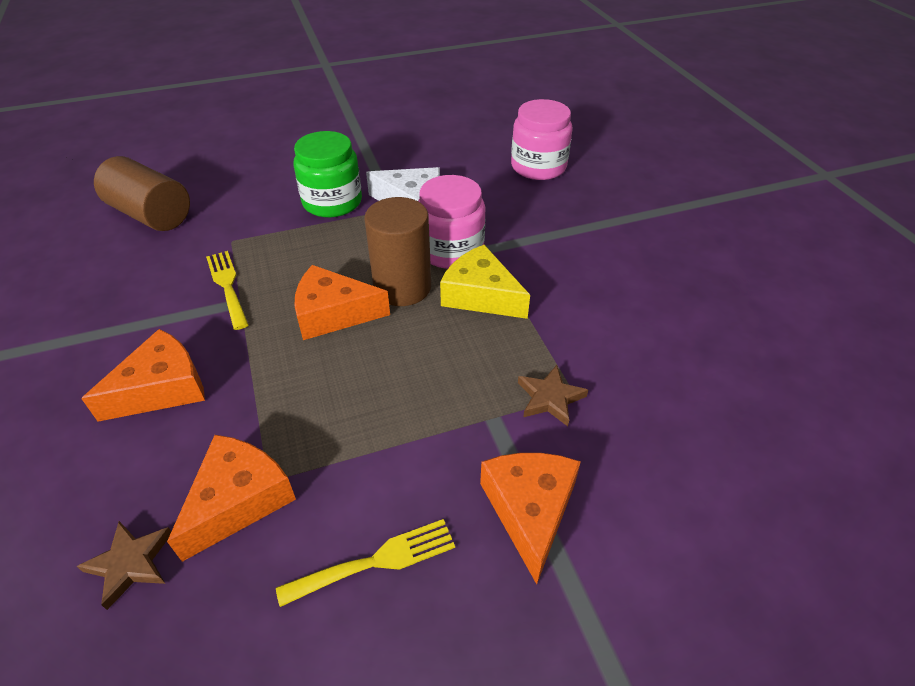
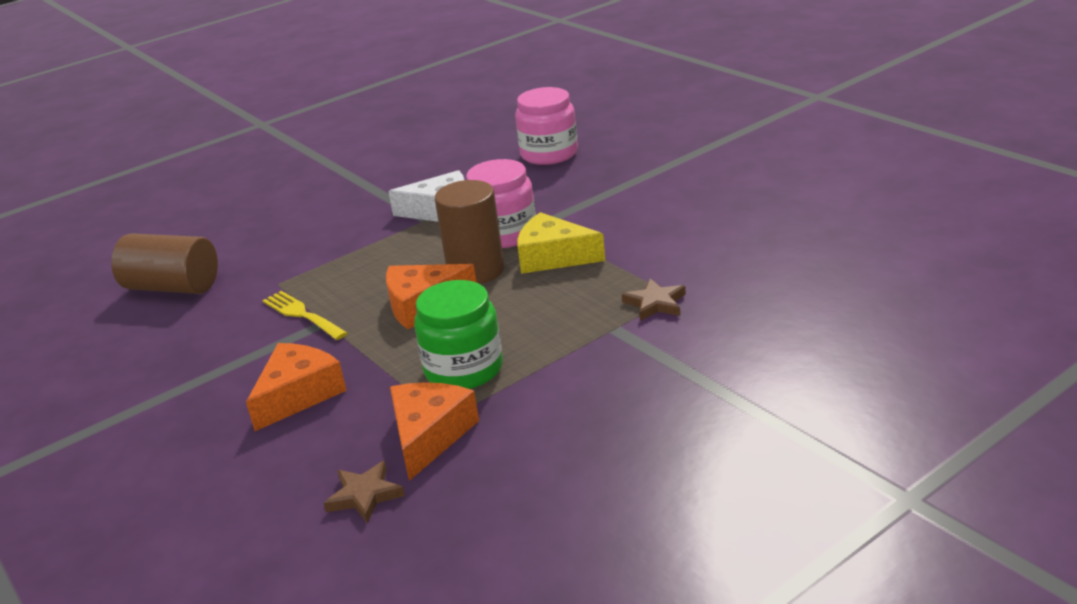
camera: 15 degrees left, 15 degrees down
(332, 202) = (359, 230): green jar -> green jar (464, 369)
(376, 561) = (572, 432): yellow fork -> none
(530, 510) = (678, 370): orange cheese -> none

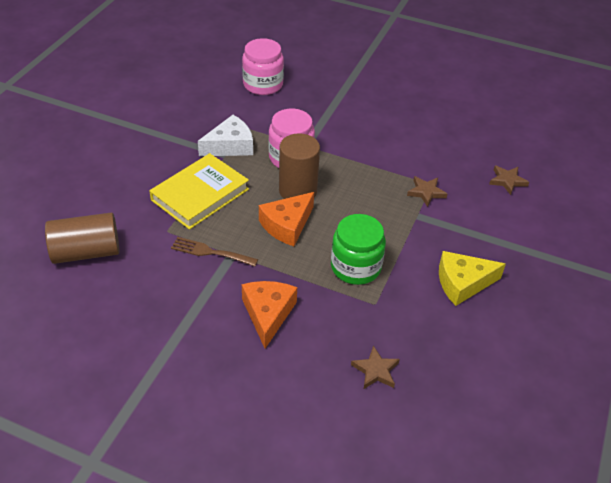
camera: 35 degrees left, 15 degrees up
(302, 314) = (210, 252): yellow fork -> brown fork
(353, 254) = (200, 194): none -> yellow book
(429, 435) = (376, 319): orange cheese -> none
(553, 257) = (337, 170): yellow cheese -> yellow cheese (462, 283)
(803, 312) = (507, 181): none -> brown star

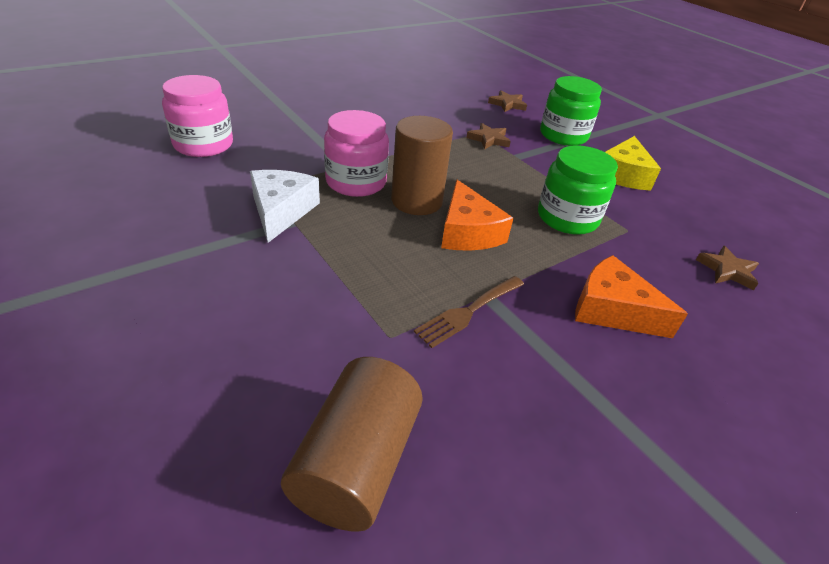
camera: 60 degrees left, 5 degrees down
(200, 194) = (346, 274): yellow book -> none
(490, 230) = (563, 135): none -> green jar

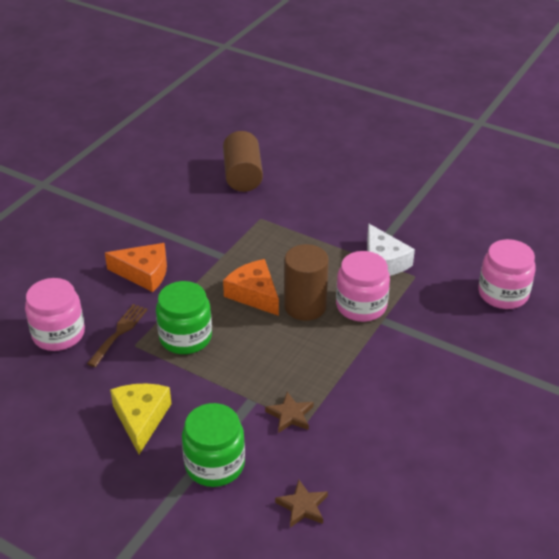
camera: 160 degrees right, 0 degrees up
(468, 312) = (227, 243): brown fork -> brown fork (119, 332)
(727, 270) = (58, 334): brown star -> pink jar

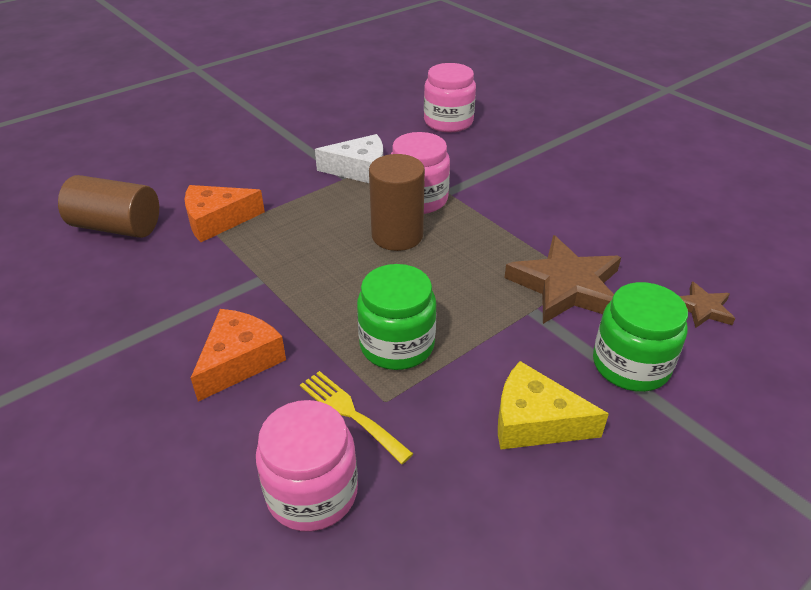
camera: 70 degrees left, 0 degrees up
(119, 332) = (350, 413): brown fork -> yellow fork
(254, 294) = (352, 268): orange cheese -> orange cheese (217, 220)
(290, 415) = (566, 286): brown star -> brown star, size x2.03

